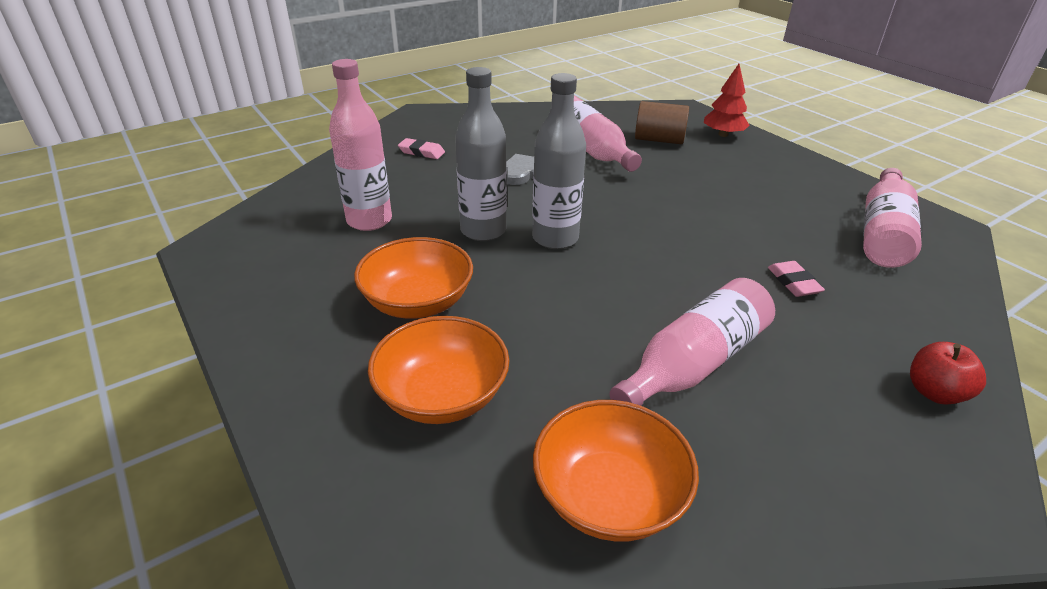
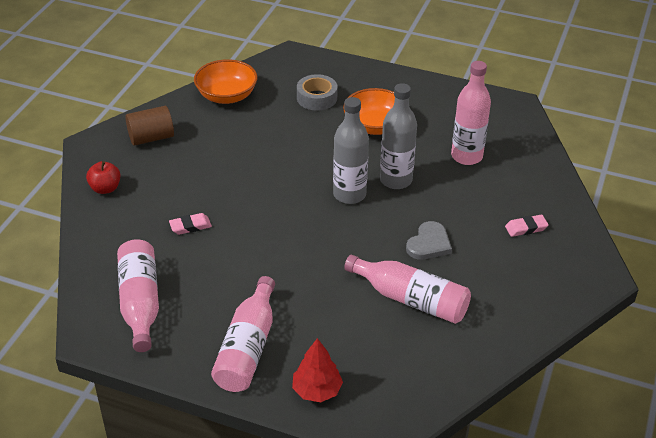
camera: 145 degrees right, 5 degrees up
(442, 395) = (317, 98): orange bowl -> grey tape
(659, 140) = (368, 346): brown cylinder -> brown cylinder (151, 138)
(694, 363) = (222, 155): pink bottle -> pink bottle (247, 348)
(793, 282) = (190, 226): pink eraser -> pink eraser turned 60 degrees counterclockwise

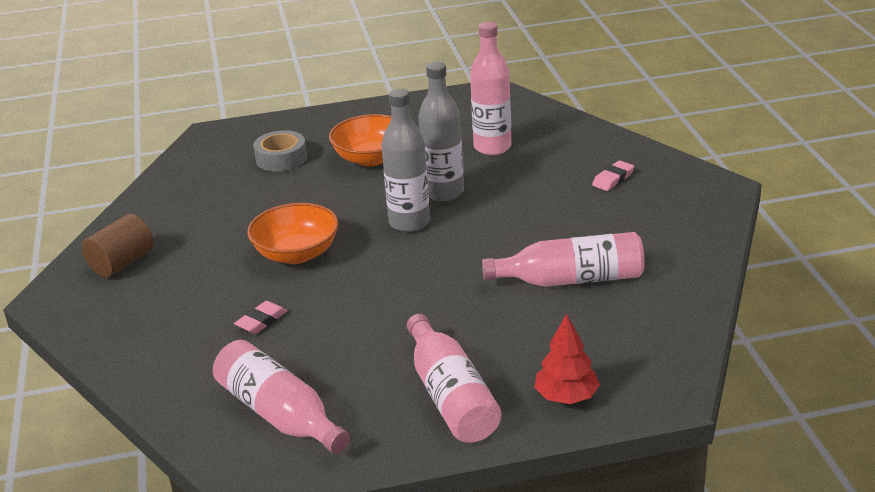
camera: 30 degrees left, 10 degrees down
(105, 188) = (115, 330): red apple -> none
(227, 96) = (174, 193): orange bowl -> orange bowl (296, 254)
(429, 244) = (536, 228): grey heart -> none

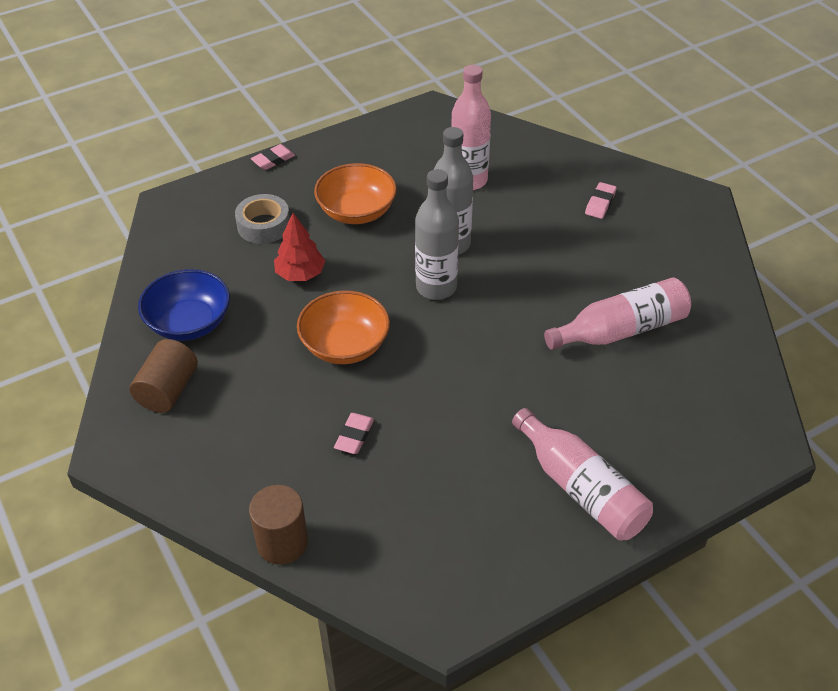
camera: 20 degrees left, 15 degrees up
(146, 388) = (282, 543): none -> brown cylinder
(171, 219) = (189, 323): none -> blue bowl
(279, 414) = (432, 545): pink bottle -> none
(320, 113) = (273, 160): none -> pink eraser
(566, 397) = (683, 466): red tree -> red tree (300, 274)

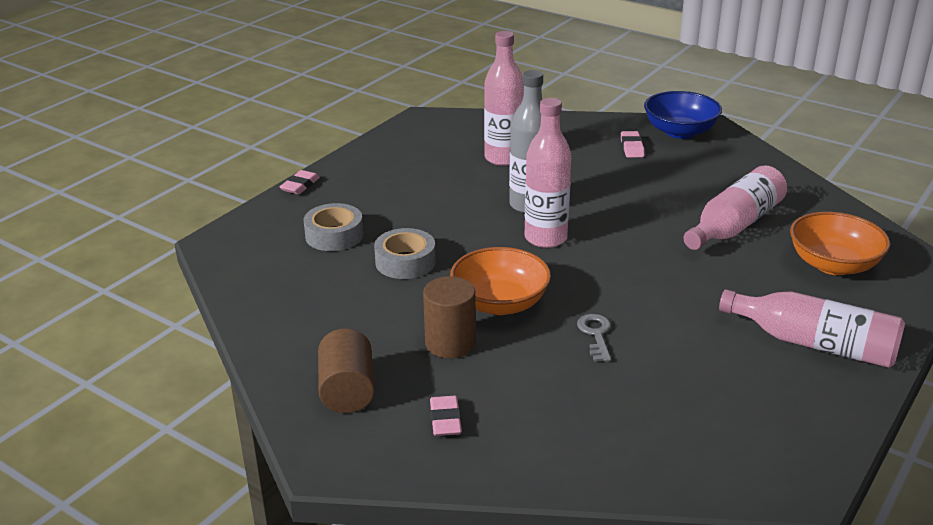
camera: 25 degrees left, 15 degrees down
(189, 323) = (322, 330): blue bowl -> blue bowl (680, 132)
(282, 543) = (584, 478): brown cylinder -> brown cylinder (450, 343)
(300, 274) = (405, 262): red tree -> grey tape
(354, 436) = (574, 369): pink eraser -> pink eraser (445, 420)
(356, 211) = (418, 203): orange bowl -> orange bowl (833, 265)
(398, 407) = (595, 335): none -> grey key
(436, 287) = (545, 238): grey bottle -> pink bottle

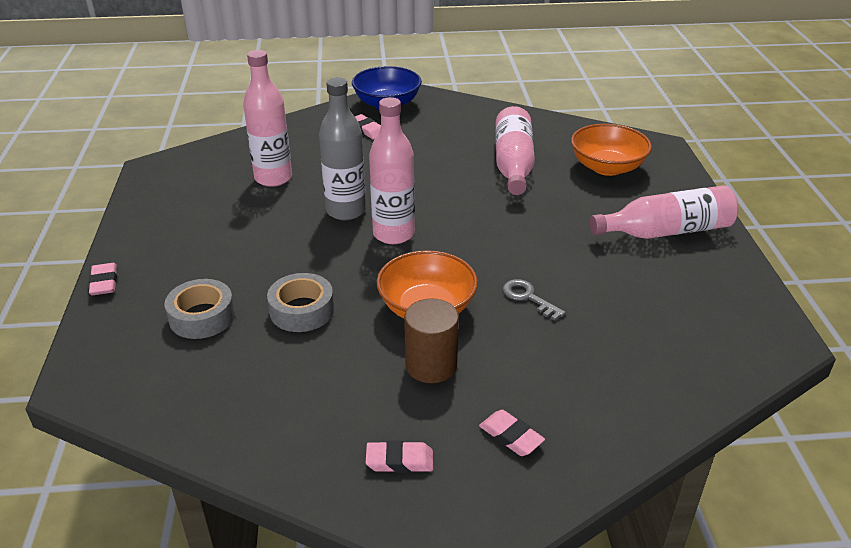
camera: 40 degrees left, 5 degrees up
(347, 391) = (399, 461): brown cylinder -> pink eraser

